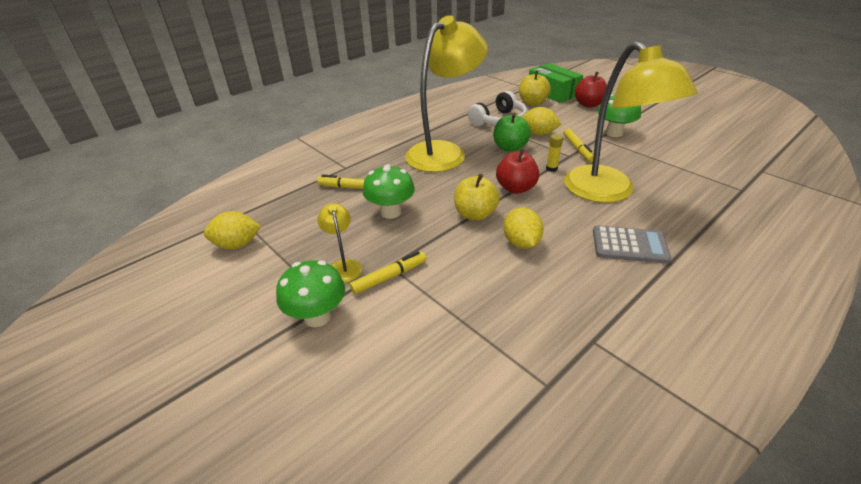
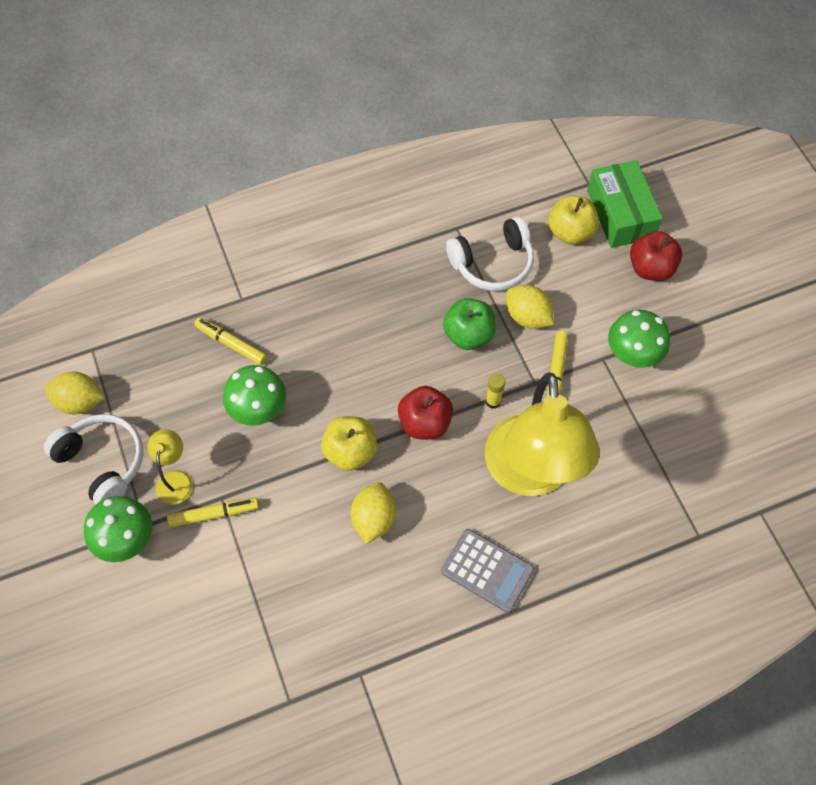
camera: 20 degrees right, 25 degrees up
(272, 273) = (103, 462): none -> white headphones
(444, 152) = (378, 312): yellow lamp -> none

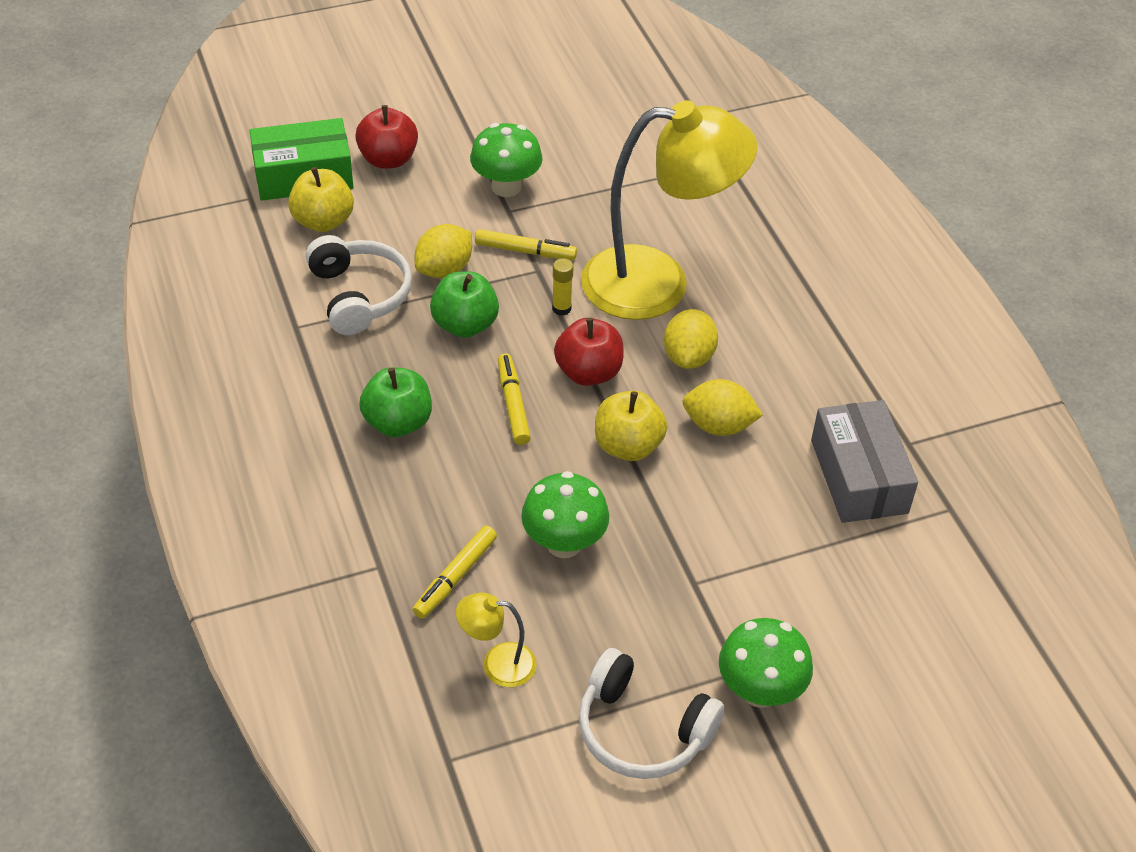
camera: 90 degrees left, 15 degrees down
(80, 402) = (541, 769): yellow lemon -> yellow lemon (688, 357)
(103, 462) = (642, 730): white headphones -> white headphones turned 105 degrees counterclockwise
(175, 479) = (668, 637): yellow lamp -> yellow lamp (497, 664)
(214, 514) = (718, 590): yellow marker -> yellow marker (513, 404)
(323, 627) = (859, 476): none -> grey box
(368, 299) = (398, 422): none -> green apple
(487, 570) = (777, 327): grey calculator -> none

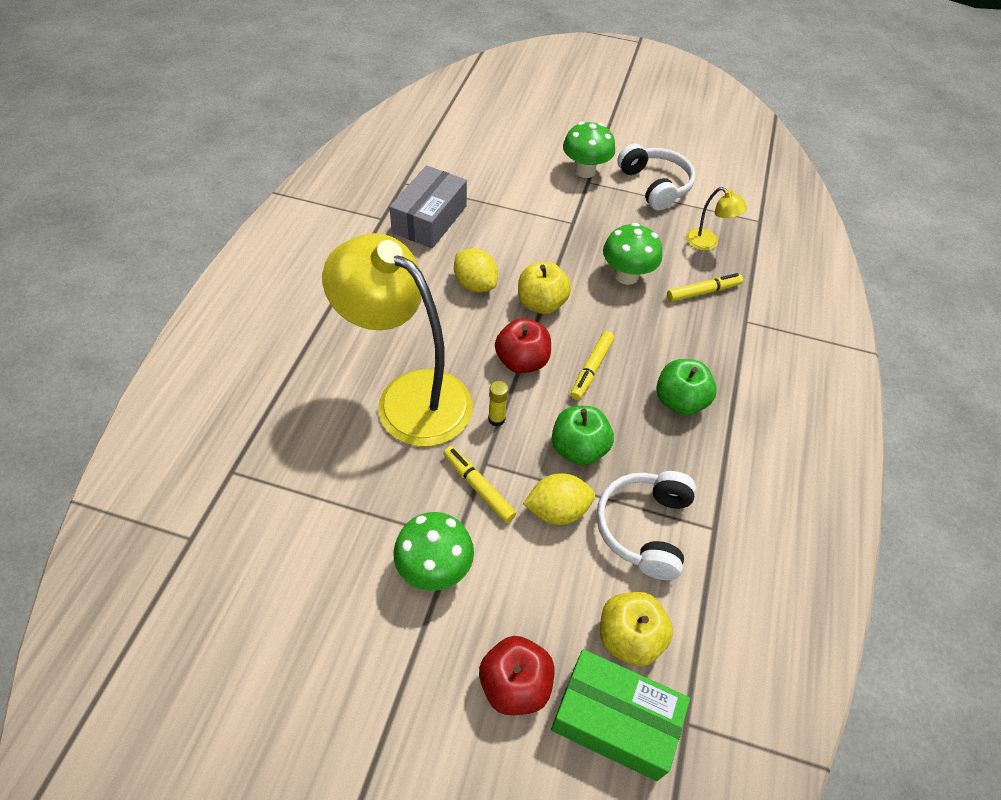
camera: 145 degrees left, 5 degrees up
(688, 357) = (446, 333): yellow lemon -> none

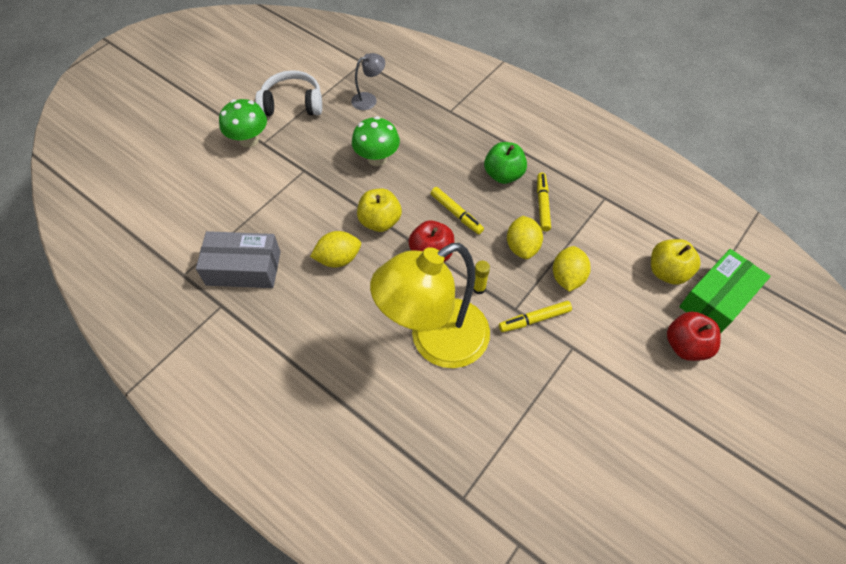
camera: 65 degrees left, 5 degrees up
(429, 219) = (243, 268): grey box -> grey box turned 45 degrees counterclockwise
(434, 569) = (592, 368): green mushroom -> none
(578, 449) = (522, 247): green apple -> yellow lemon
(644, 528) = (594, 234): white headphones -> none
(703, 292) = (414, 122): yellow marker -> yellow marker (542, 205)
(707, 243) = (369, 99): yellow lamp -> grey lamp

